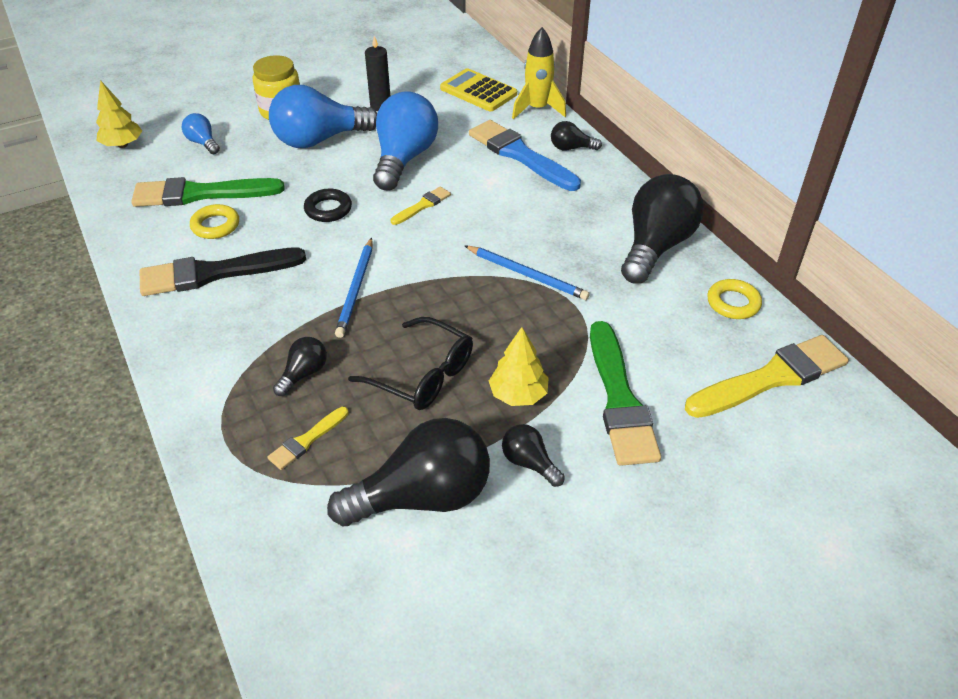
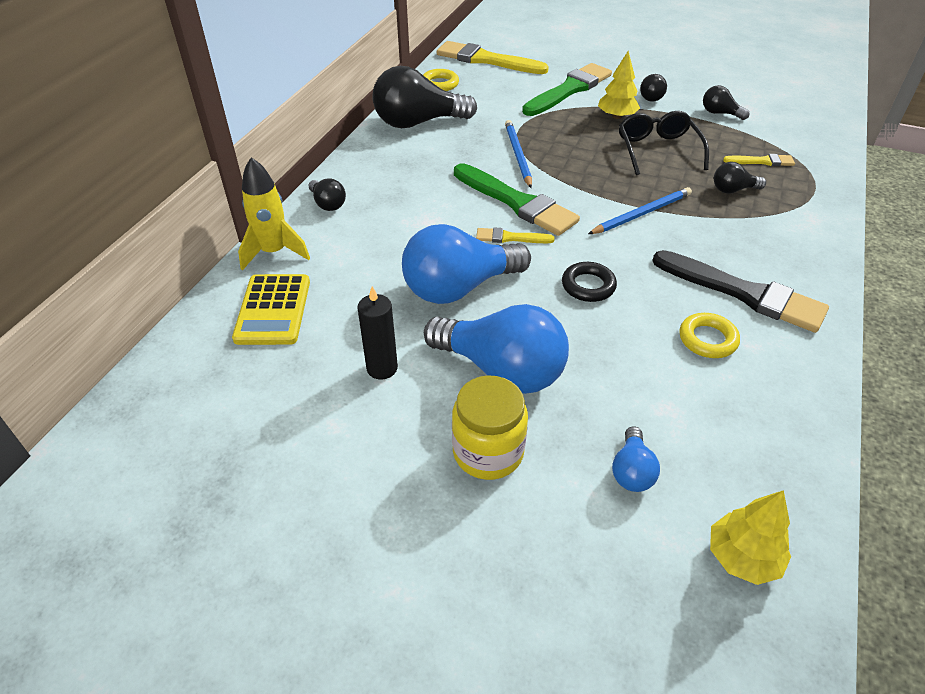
camera: 130 degrees left, 0 degrees up
(201, 194) = (694, 389): green brush -> green brush (517, 202)
(423, 497) = (719, 113): black light bulb -> black light bulb, size x0.47
(520, 155) = (371, 225): blue brush -> none

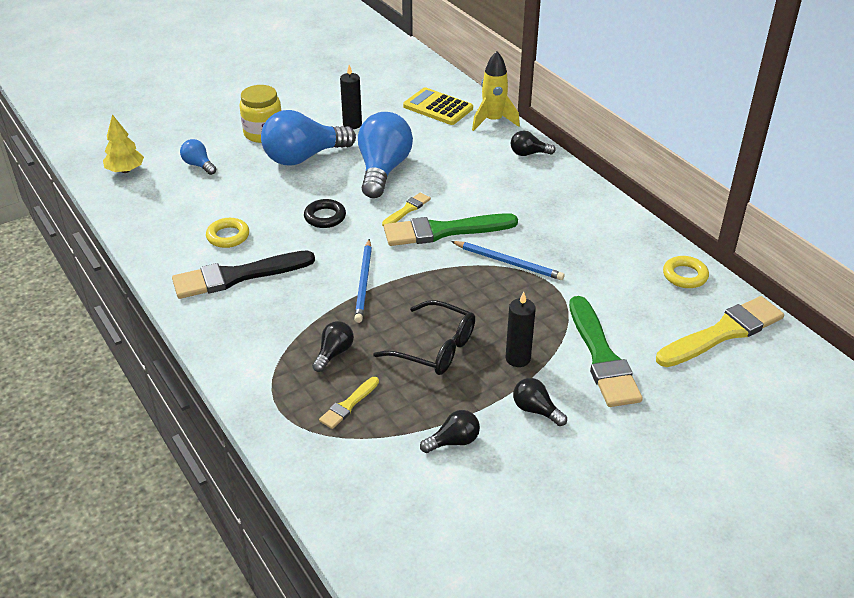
camera: 125 degrees right, 5 degrees down
(418, 123) = (614, 233): black light bulb -> none
(616, 116) = (518, 358): yellow tree -> black candle

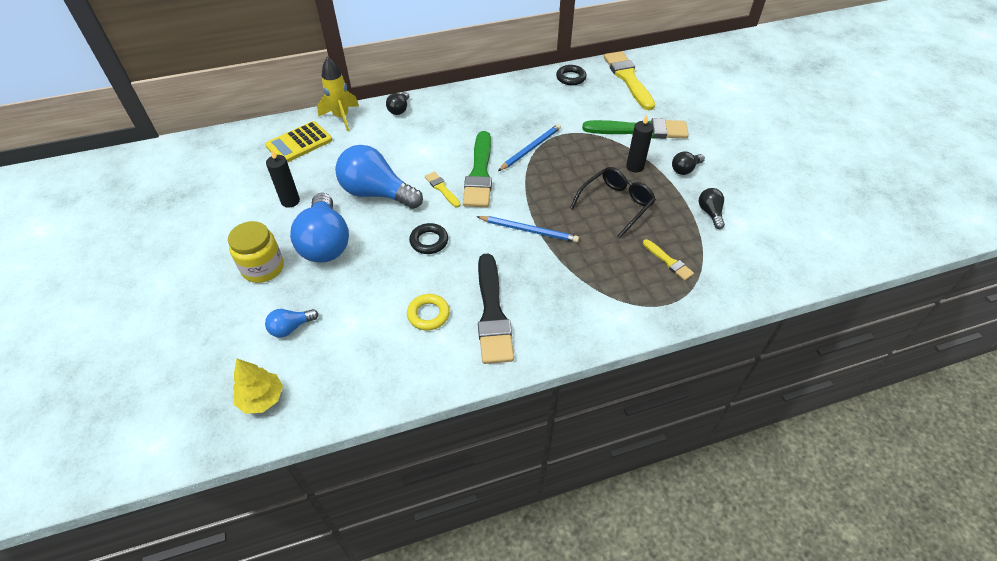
camera: 75 degrees left, 10 degrees up
(334, 353) = (610, 261): black light bulb -> none
(685, 275) = (571, 78): yellow ring -> black ring

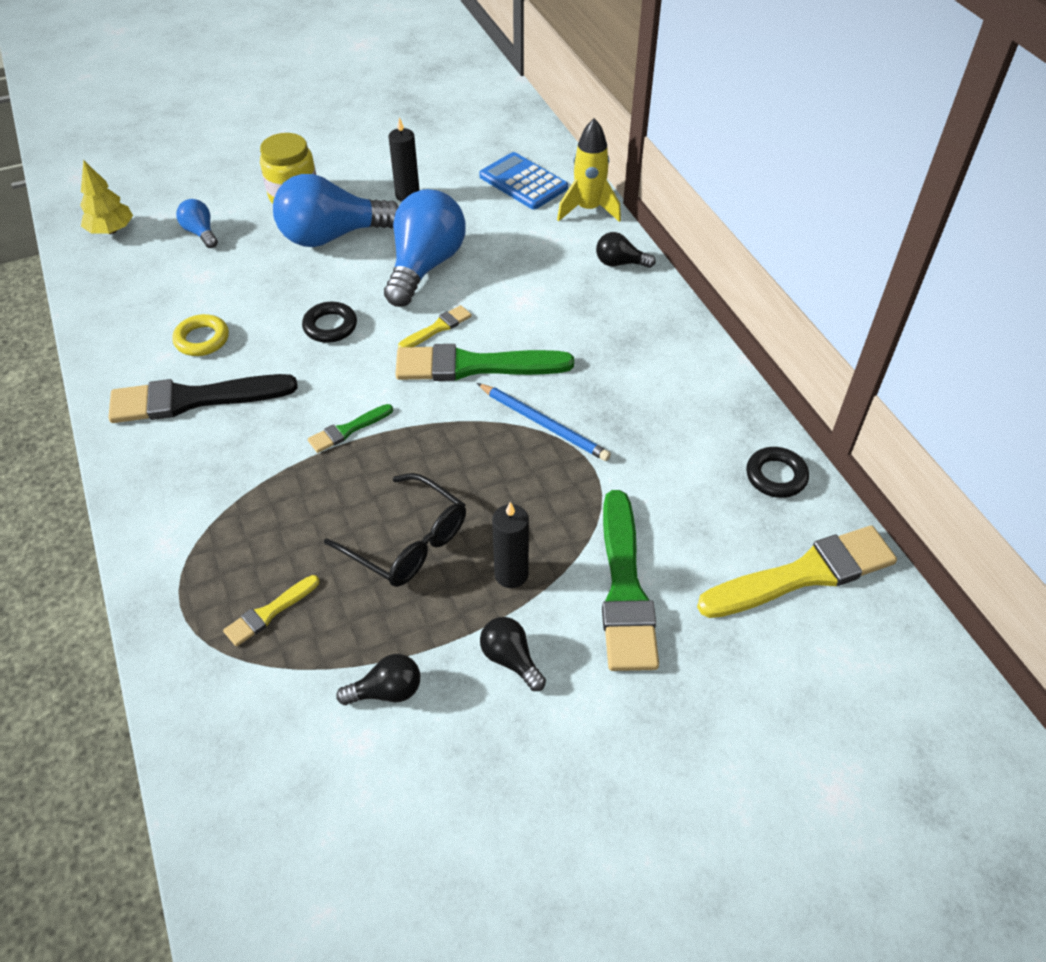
camera: 85 degrees right, 0 degrees up
(299, 143) = (523, 182): yellow calculator -> blue calculator
(529, 230) = (348, 430): blue pencil -> green brush

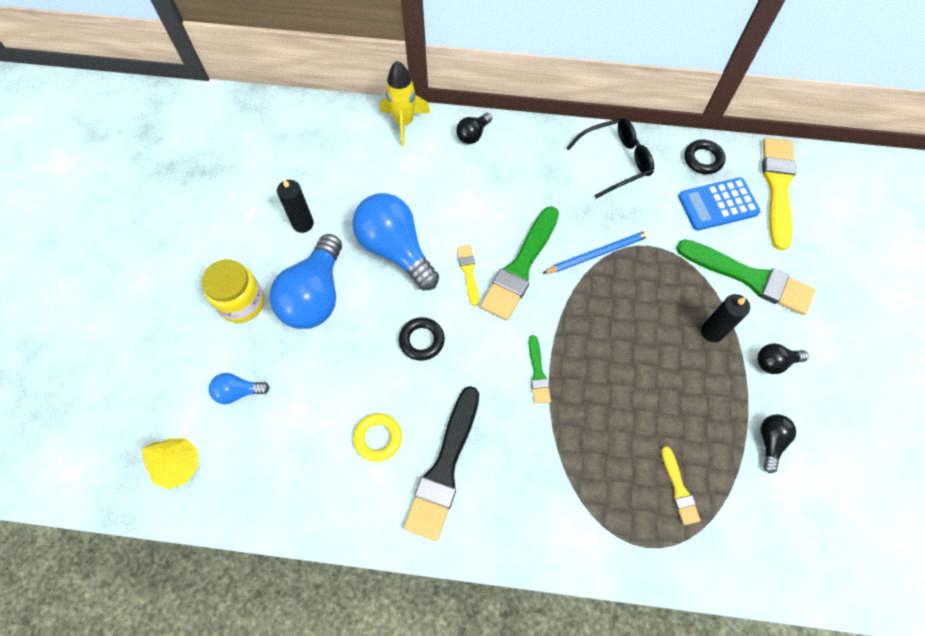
camera: 60 degrees left, 15 degrees up
(406, 541) = (658, 379): black glasses -> black glasses (615, 161)
(523, 182) = (344, 144): blue calculator -> blue calculator (718, 204)

